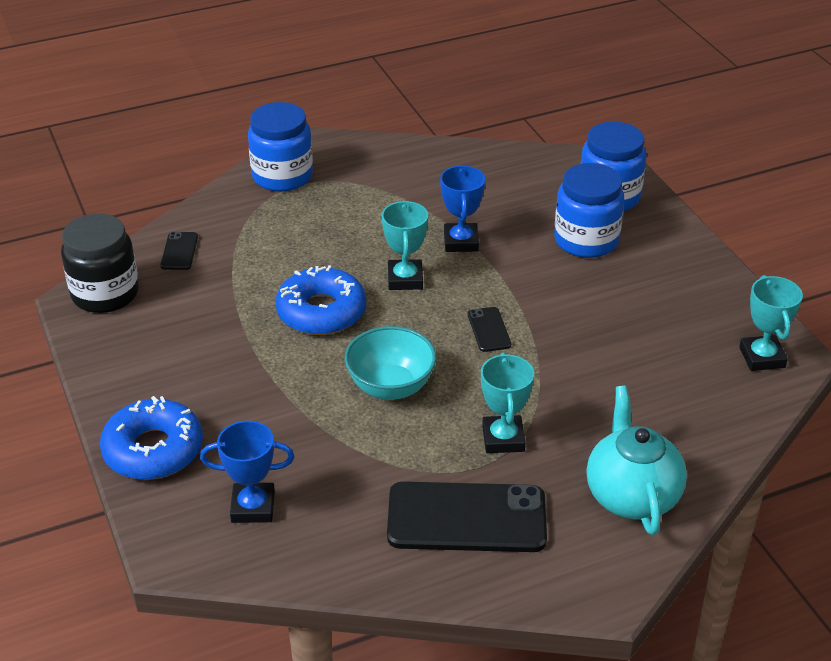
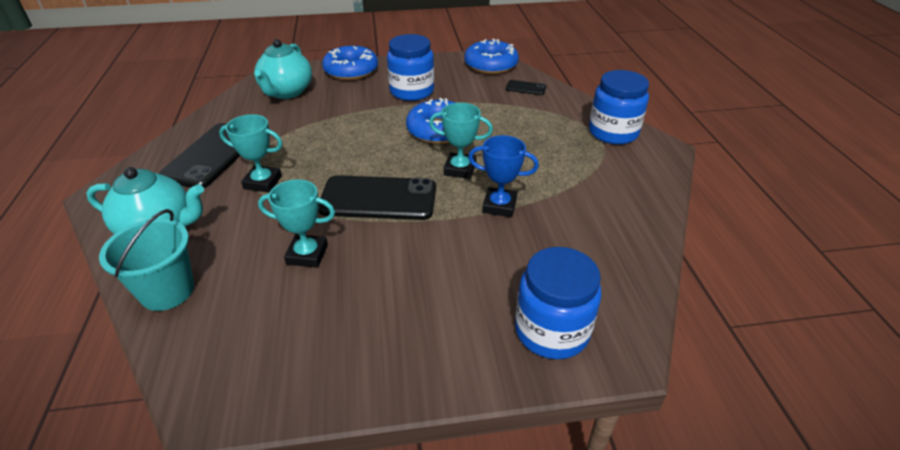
camera: 105 degrees right, 0 degrees up
(105, 293) = (491, 65): black jar -> blue donut
(253, 507) = (286, 92): blue trophy -> turquoise teapot
(390, 386) = (347, 146): turquoise bowl -> none
(489, 330) = (378, 199): black phone -> black phone, size x2.20
(586, 240) = (476, 288): blue jar -> blue jar (412, 91)
(708, 439) = (167, 291): none -> turquoise bucket
(762, 357) = (227, 374): turquoise trophy -> turquoise trophy (307, 254)

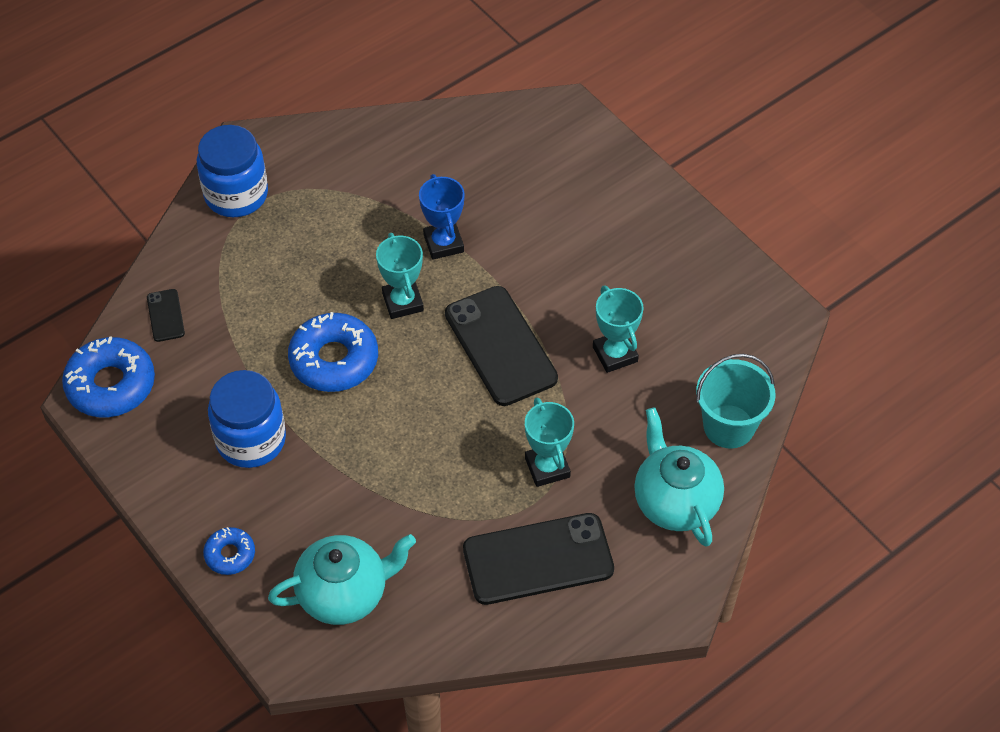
camera: 120 degrees left, 15 degrees up
(351, 70) = (230, 554): blue donut -> blue donut, size x0.53
(551, 331) = (573, 154): blue jar -> none

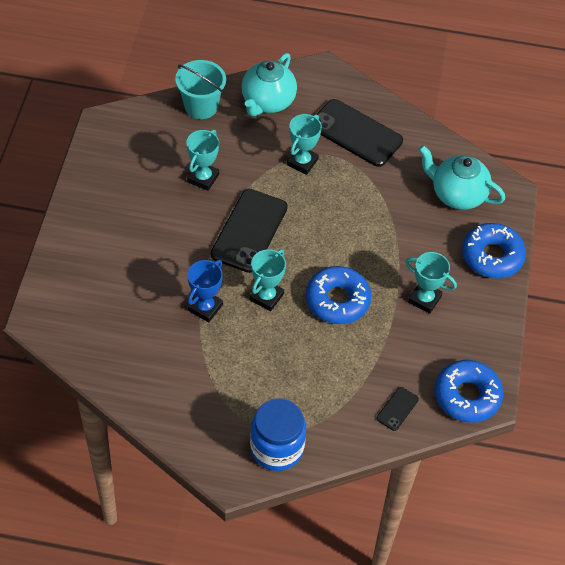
camera: 135 degrees left, 0 degrees up
(230, 554) = (492, 256): blue donut -> blue donut, size x1.88
(251, 440) = (424, 299): blue jar -> turquoise trophy

